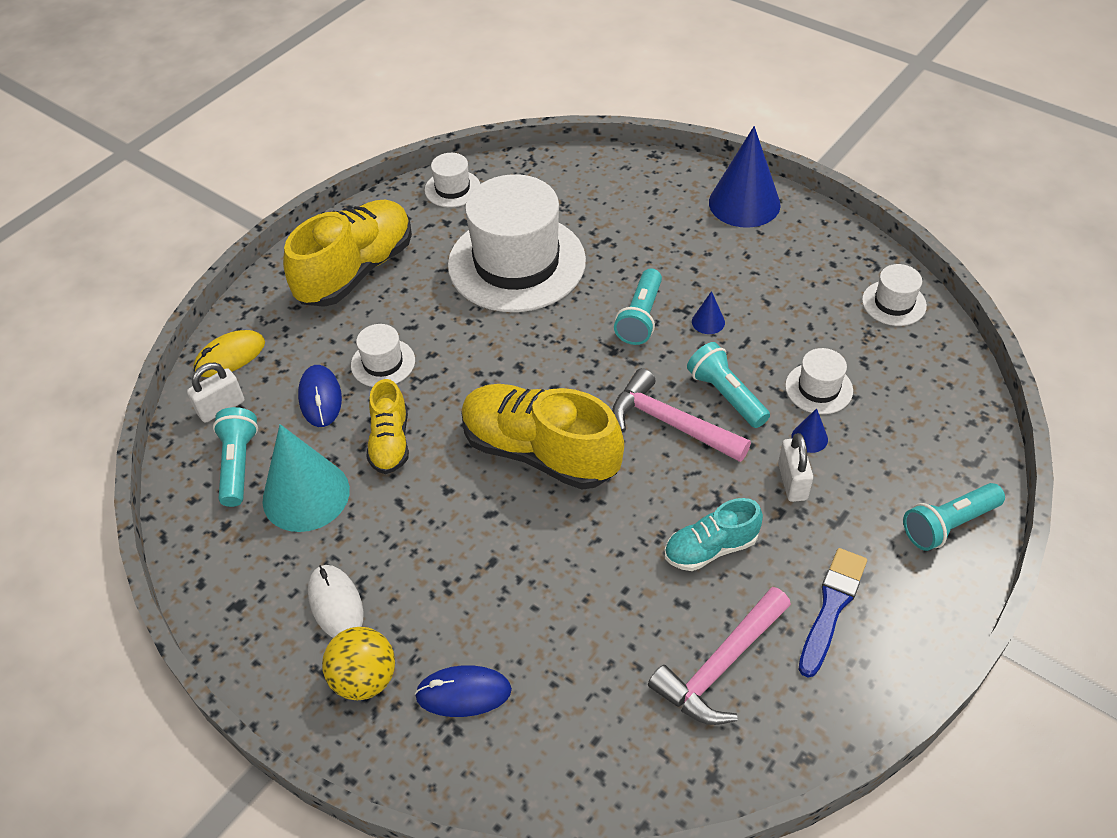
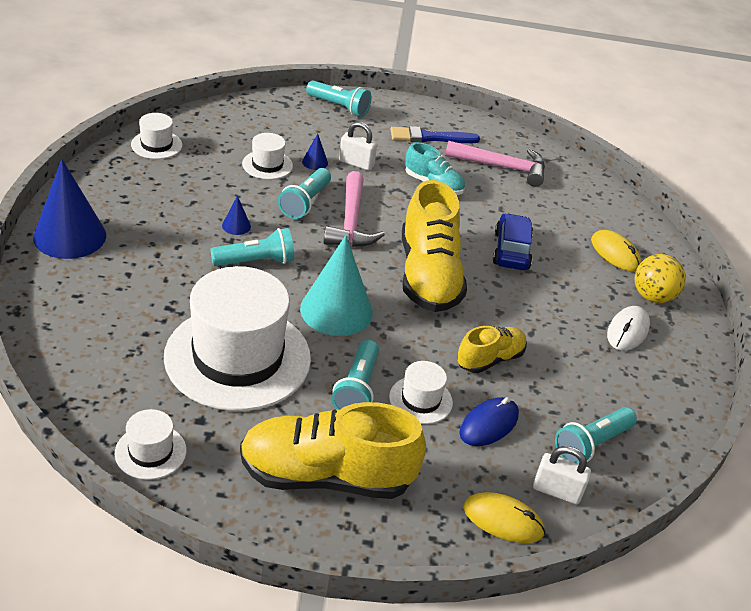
camera: 130 degrees left, 10 degrees down
(306, 495) = (575, 387): turquoise cone -> turquoise cone (336, 310)
(427, 325) = (357, 388): none -> turquoise flashlight
(463, 693) = (615, 253): blue mouse -> yellow mouse
(536, 564) = (511, 250): none -> blue car
(792, 482) = (356, 163): white padlock -> white padlock turned 60 degrees clockwise

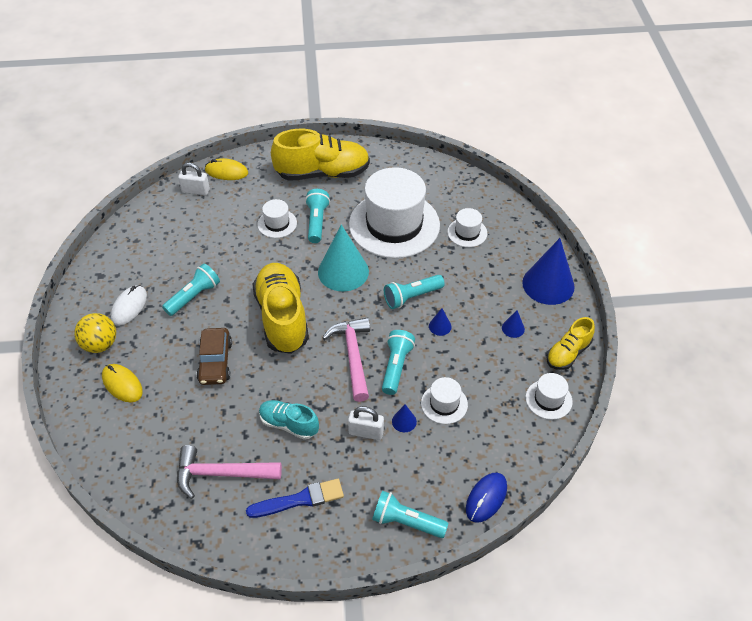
camera: 175 degrees right, 10 degrees up
(150, 205) = (513, 328): none -> blue cone
(150, 452) = (416, 166): white hat -> white hat (467, 232)
(489, 424) = (234, 218): blue mouse -> blue mouse (486, 498)
(490, 359) = (233, 260): yellow shoe -> yellow shoe (568, 353)
(511, 250) = (215, 362): blue car -> brown car
(591, 444) = (171, 220): turquoise flashlight -> turquoise flashlight (194, 296)

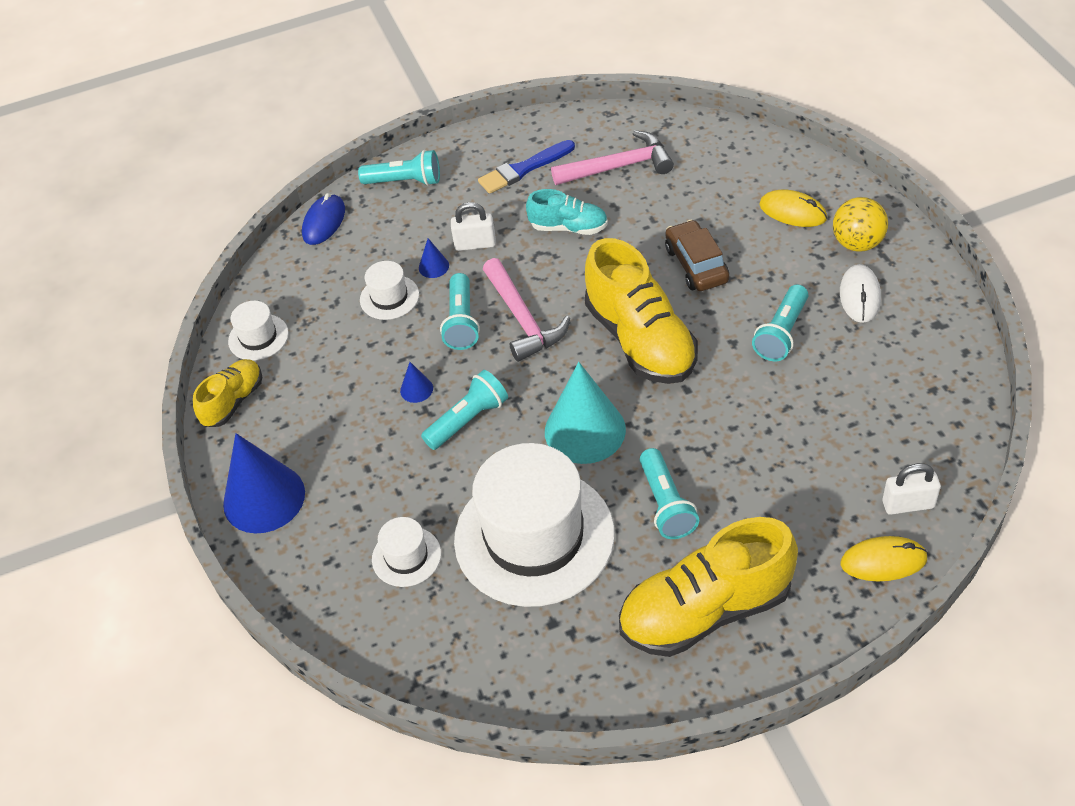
camera: 170 degrees right, 0 degrees up
(277, 223) = (730, 482): white hat -> none
(513, 328) = (312, 415): blue cone -> none

